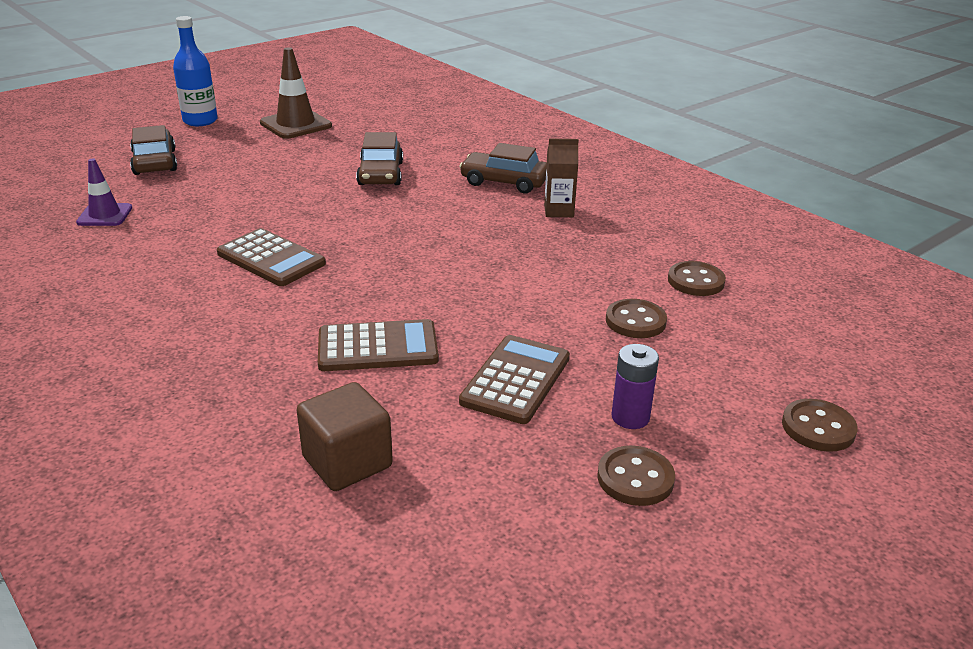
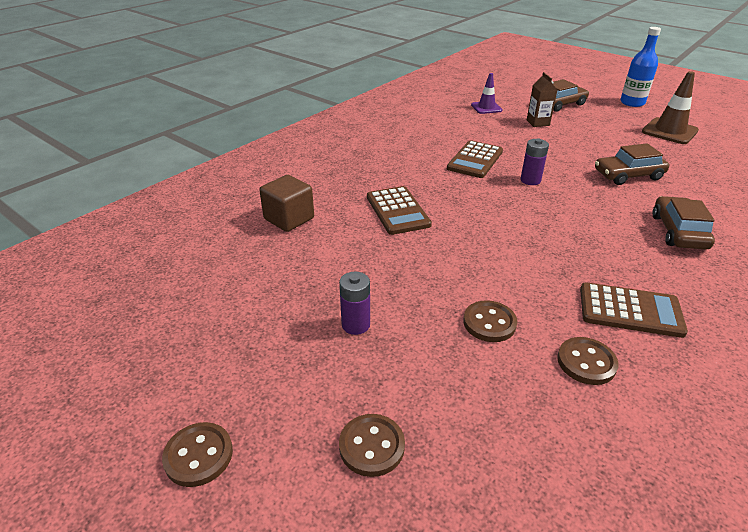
camera: 80 degrees right, 5 degrees up
(355, 232) = (530, 180): none -> purple battery
(516, 380) = (383, 268): brown calculator -> brown calculator (630, 311)
(558, 211) = (652, 266): brown carton -> brown carton (538, 123)
(635, 478) = (289, 329): brown button -> brown button (198, 455)

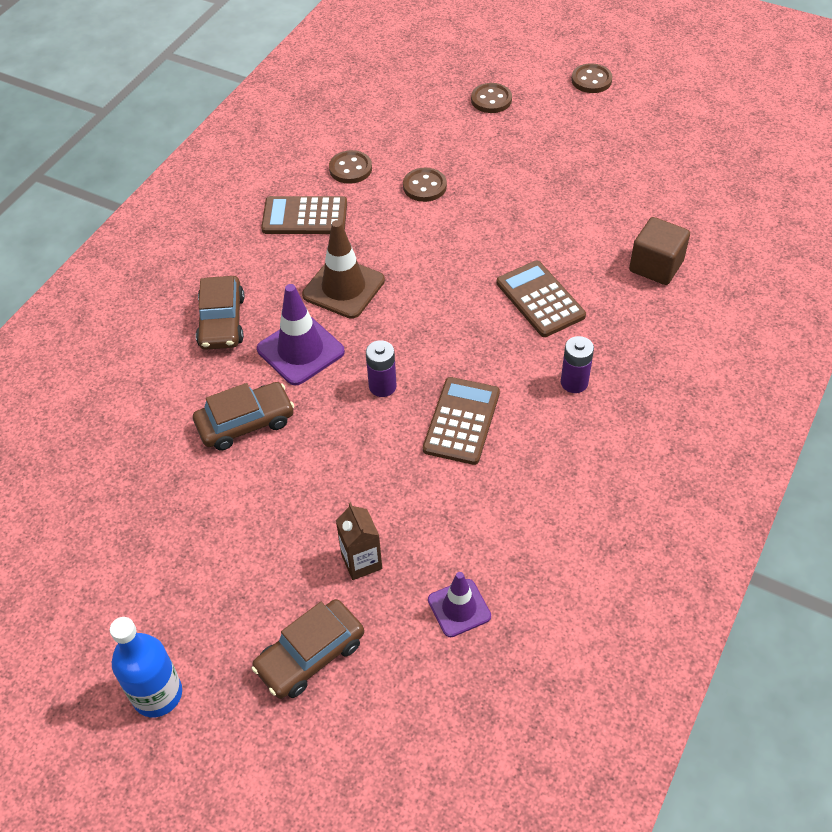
camera: 170 degrees right, 15 degrees up
(355, 325) = (532, 167): purple battery -> purple battery (574, 382)
(599, 205) = (300, 350): none -> purple traffic cone
(669, 131) = (131, 573): brown traffic cone -> brown traffic cone (343, 288)

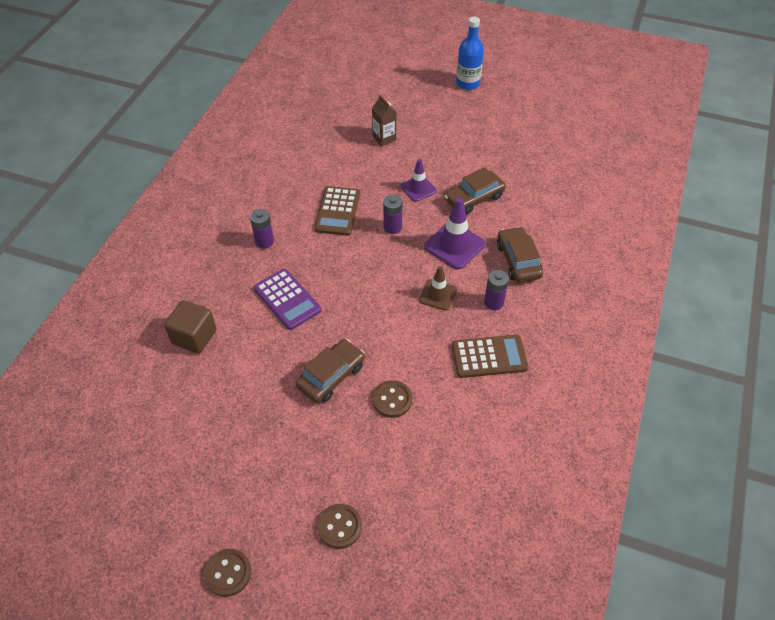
camera: 170 degrees right, 0 degrees up
(276, 273) = (493, 302): none -> purple battery
(310, 655) = (400, 102): brown car -> brown car (331, 376)
(343, 288) = (438, 295): brown traffic cone -> brown traffic cone, size x0.63
(350, 169) = (464, 414): brown button -> none
(459, 608) = (329, 125): purple traffic cone -> purple traffic cone (418, 188)
(540, 299) = (287, 299): brown calculator -> purple calculator

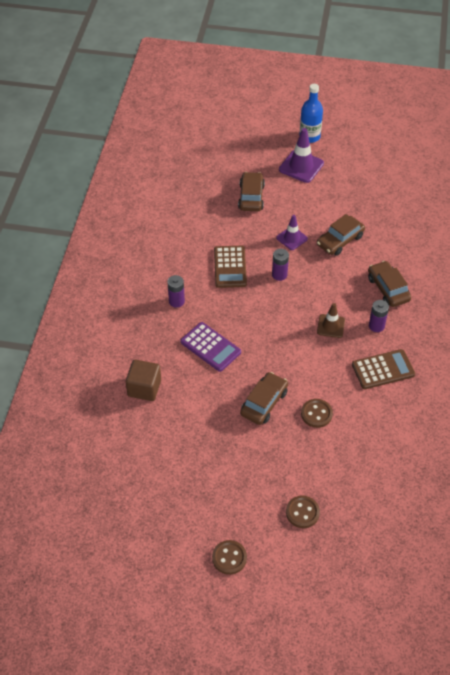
camera: 10 degrees left, 0 degrees up
(384, 138) = (251, 197): brown carton -> brown car
(454, 245) = (334, 283): purple traffic cone -> purple traffic cone (301, 166)

